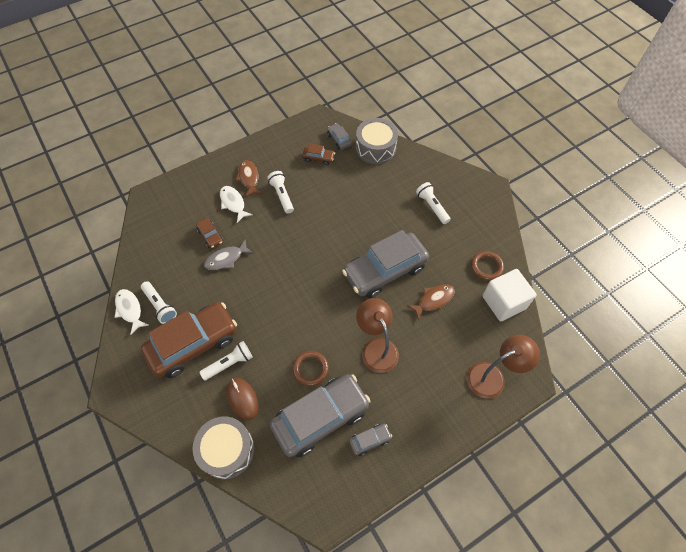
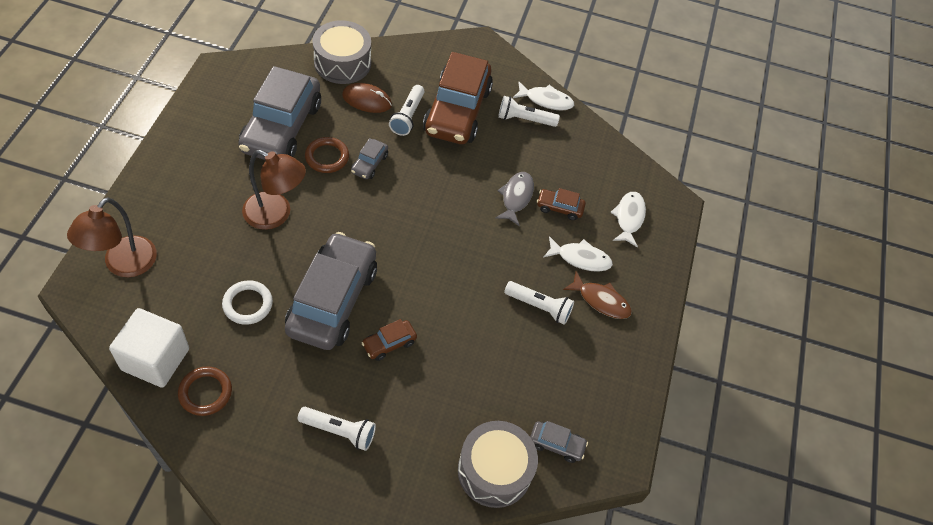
camera: 130 degrees right, 5 degrees down
(181, 205) = (629, 218): none -> white fish
(318, 158) = (552, 393): brown car -> brown car (389, 343)
(370, 440) = (220, 138): grey car -> grey car (369, 164)
(433, 300) = (248, 304): brown fish -> white ring

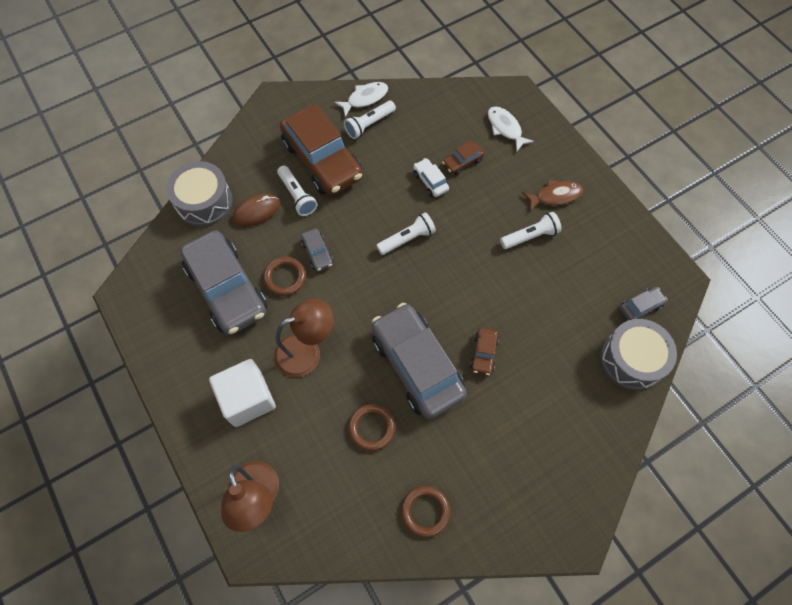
camera: 40 degrees left, 10 degrees up
(155, 359) = (366, 530): white cube -> white cube (248, 399)
(248, 304) = (371, 428): white ring -> brown ring
(339, 431) = (528, 438): white flashlight -> white flashlight (407, 239)
(516, 197) = (430, 181): grey fish -> white car
(580, 258) = (513, 182): white fish -> none

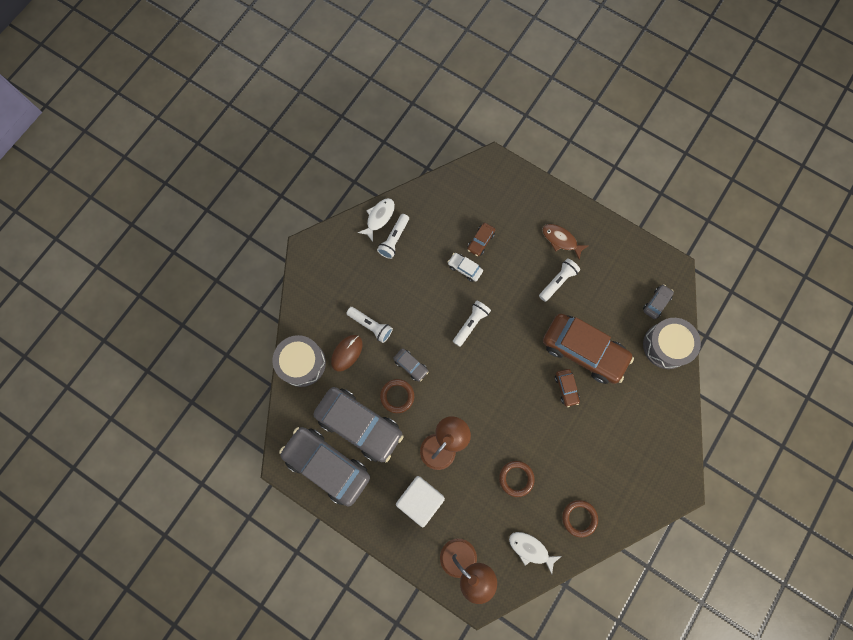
camera: 25 degrees left, 10 degrees up
(322, 160) = (374, 287): brown car -> brown car (583, 351)
(417, 365) = (525, 419): grey car -> grey car (327, 465)
(505, 128) = (499, 197): white fish -> white fish (530, 549)
(555, 196) = (561, 240): brown fish -> brown fish turned 105 degrees counterclockwise

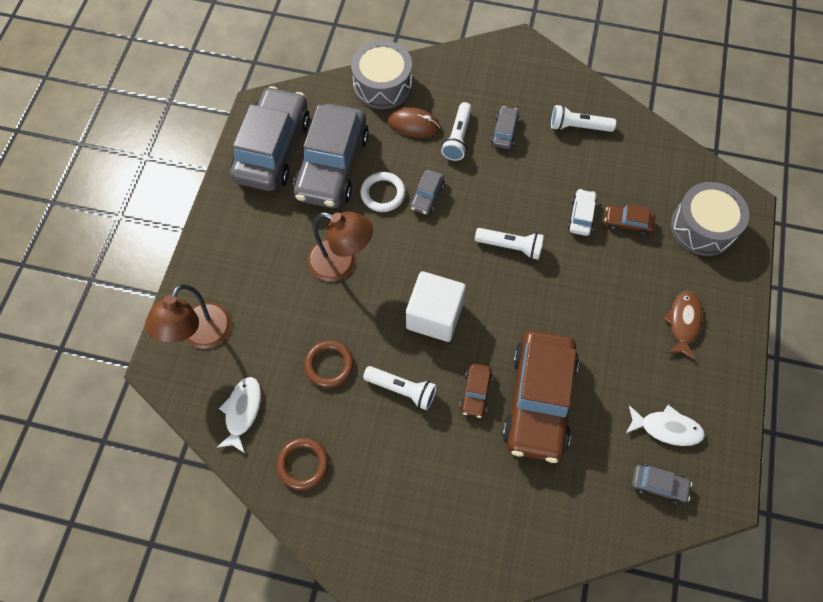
camera: 70 degrees right, 10 degrees down
(378, 291) = (504, 132): none -> grey car
(379, 217) = (597, 102): white fish -> white fish (666, 428)
(397, 396) = (383, 194): brown ring -> white ring
(420, 499) = (265, 260): white cube -> white cube (434, 316)
(557, 281) = (621, 336): white flashlight -> white flashlight (402, 389)
(566, 388) = (475, 392): brown car -> brown car turned 45 degrees counterclockwise
(666, 346) = (600, 519): grey drum -> grey drum (703, 227)

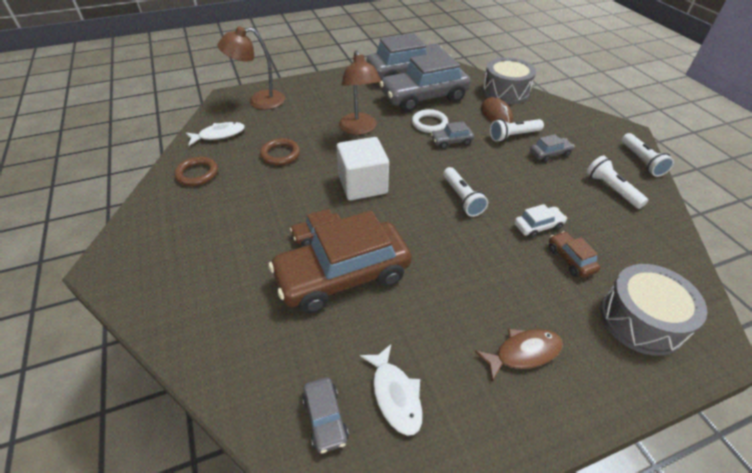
camera: 55 degrees right, 20 degrees down
(402, 389) = (289, 194): white flashlight -> white flashlight (641, 161)

